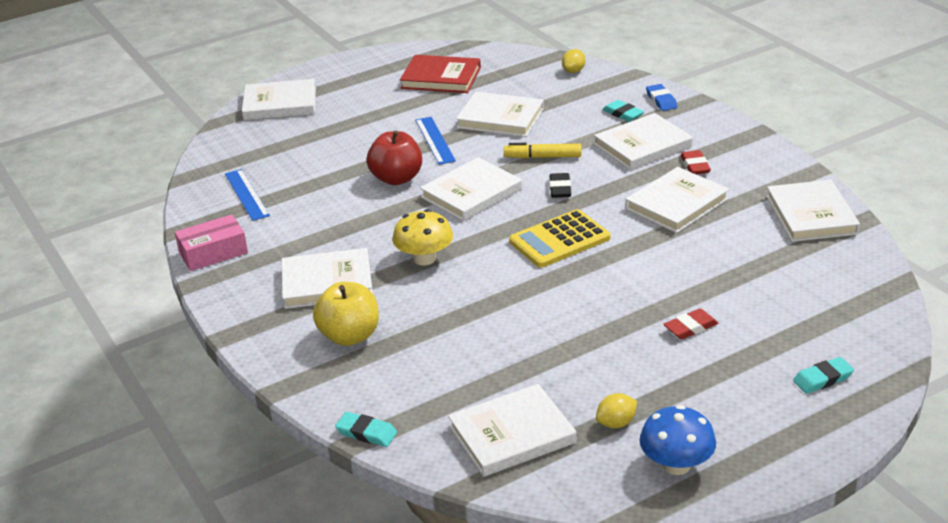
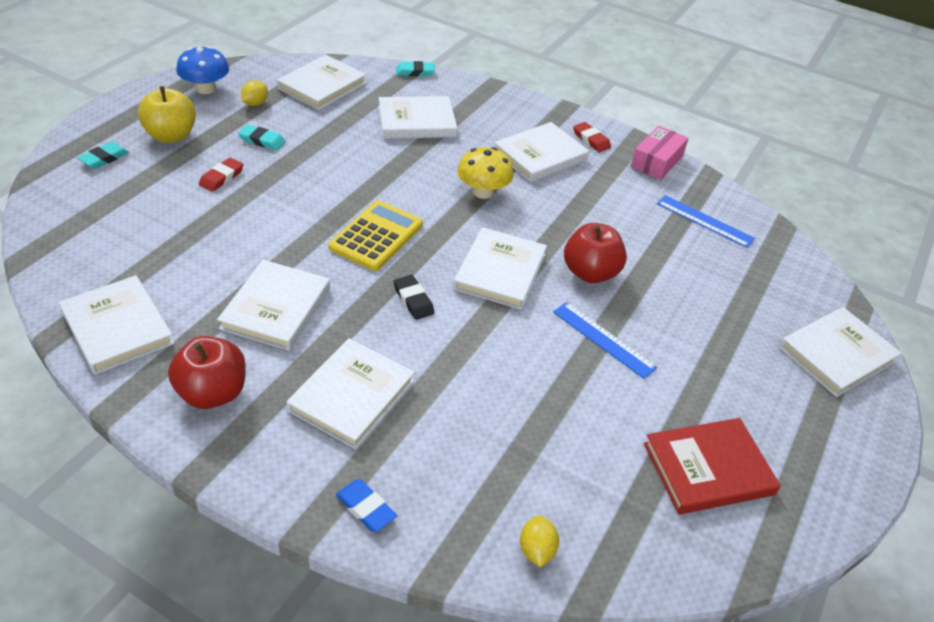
camera: 145 degrees right, 10 degrees up
(350, 336) = (482, 122): yellow apple -> yellow apple (171, 136)
(500, 118) = (560, 401): white book -> white book (416, 121)
(543, 157) = (461, 343): yellow marker -> none
(623, 114) = (407, 457): turquoise eraser -> turquoise eraser (262, 140)
(695, 166) = (273, 375): red eraser -> red eraser (591, 140)
(742, 164) = (212, 393): none -> red apple

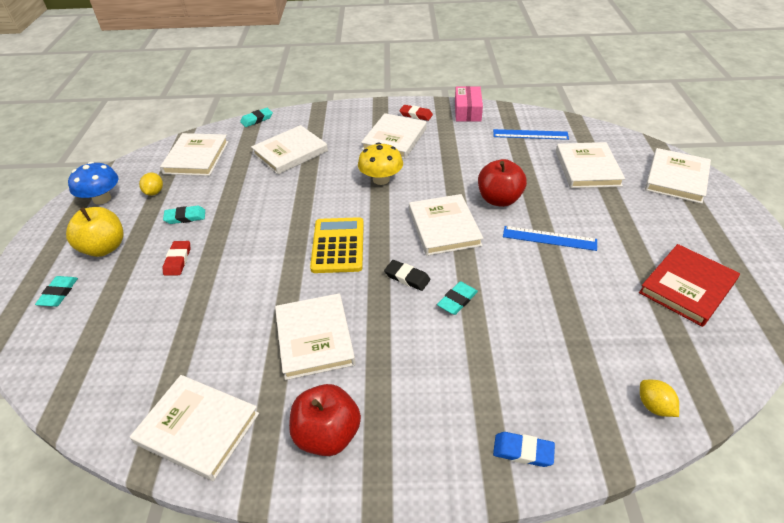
camera: 25 degrees left, 0 degrees up
(352, 396) = (432, 372): white book -> white book (587, 168)
(441, 347) = (457, 300): none -> turquoise eraser

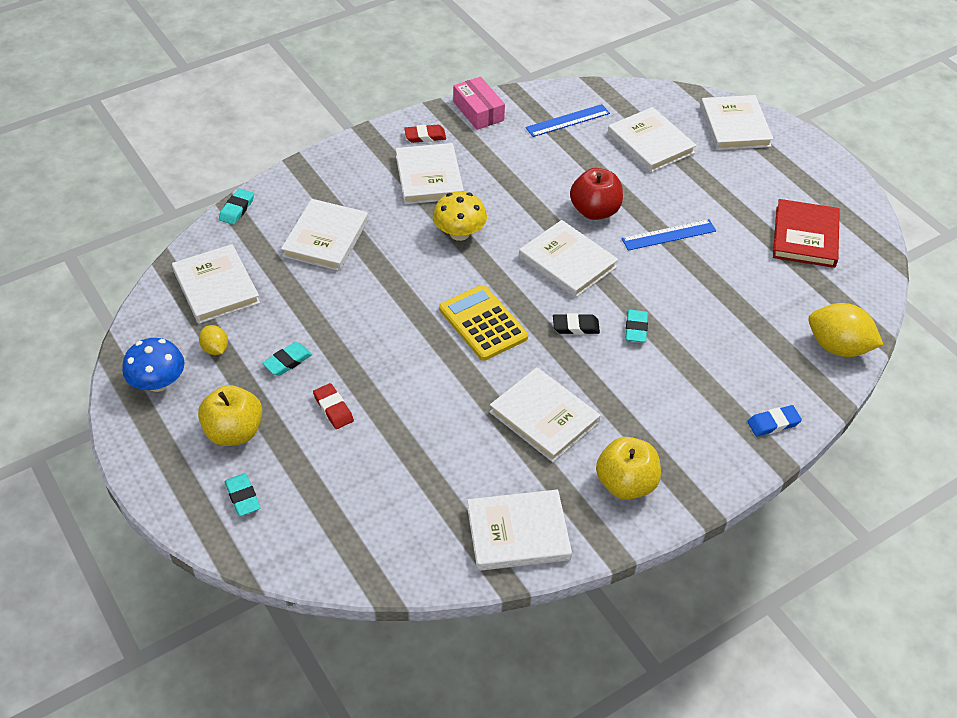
camera: 35 degrees left, 5 degrees up
(327, 434) = (626, 484): red apple -> yellow apple
(654, 406) = (838, 347): yellow lemon -> yellow lemon, size x1.91

